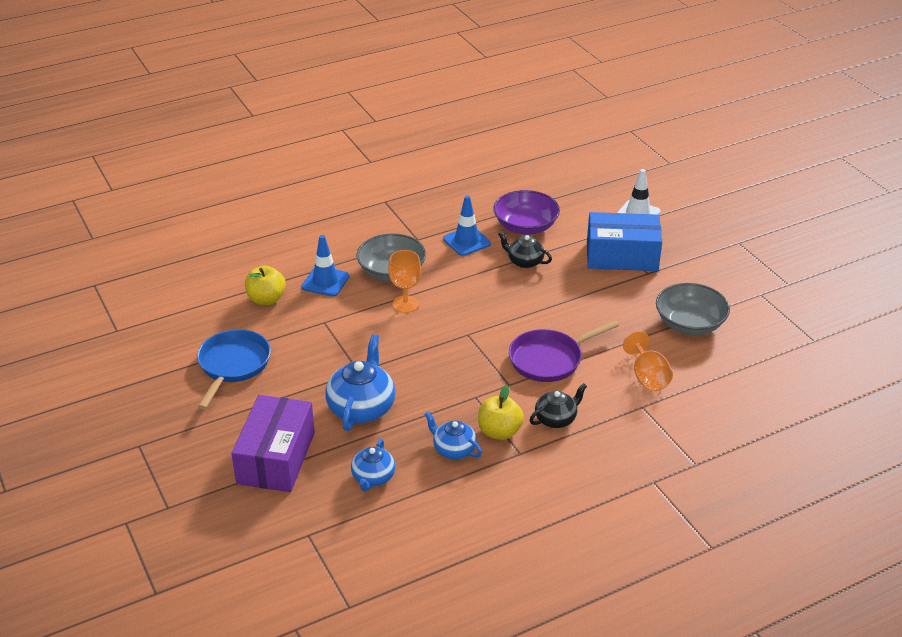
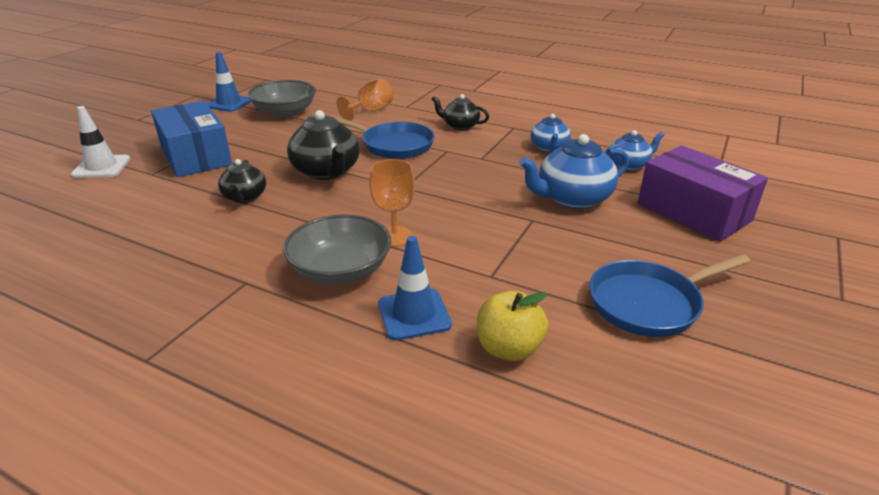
camera: 125 degrees left, 5 degrees down
(276, 458) = (693, 212): purple box -> purple box turned 75 degrees clockwise
(466, 241) = (225, 244): blue traffic cone -> blue traffic cone (229, 103)
(499, 432) = (504, 139): yellow apple -> none
(525, 226) = (164, 218): purple bowl -> none
(531, 307) = (327, 171): none -> black teapot
(549, 359) = (393, 145): purple pan -> blue pan

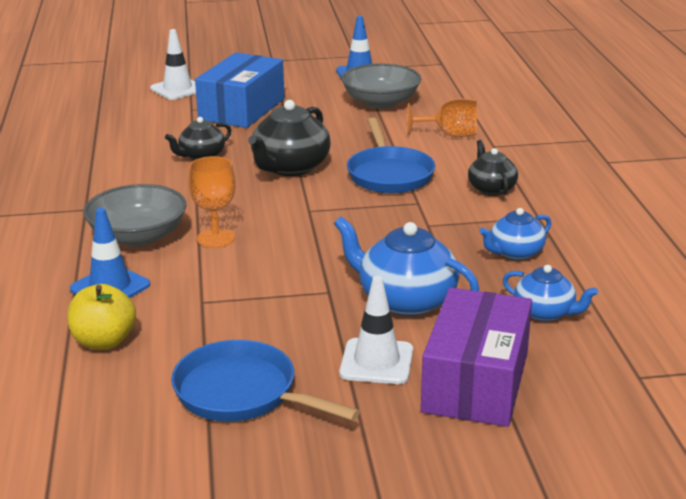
camera: 55 degrees right, 5 degrees down
(644, 235) = (376, 362): none -> white traffic cone

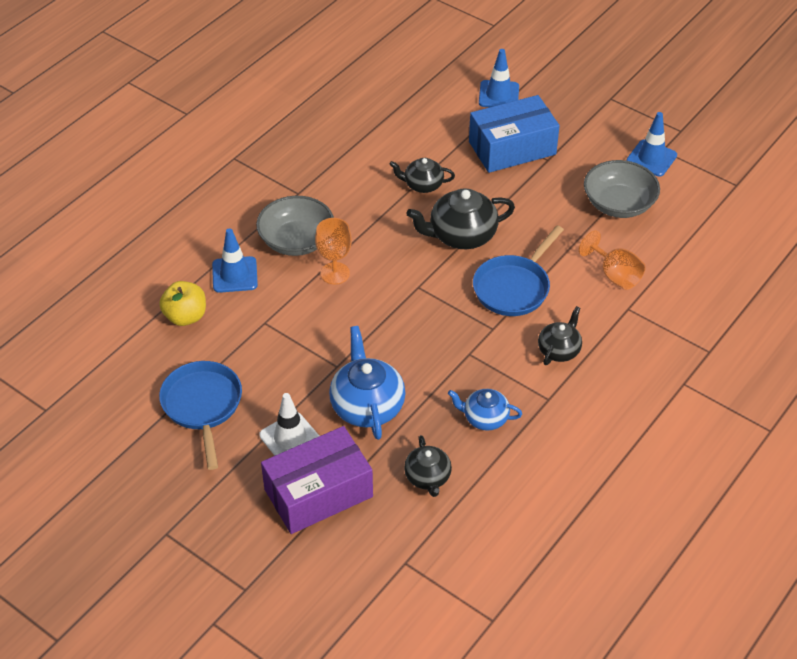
camera: 45 degrees right, 20 degrees up
(177, 89) = (499, 95): white traffic cone -> blue traffic cone
(545, 312) = (427, 477): blue teapot -> black teapot

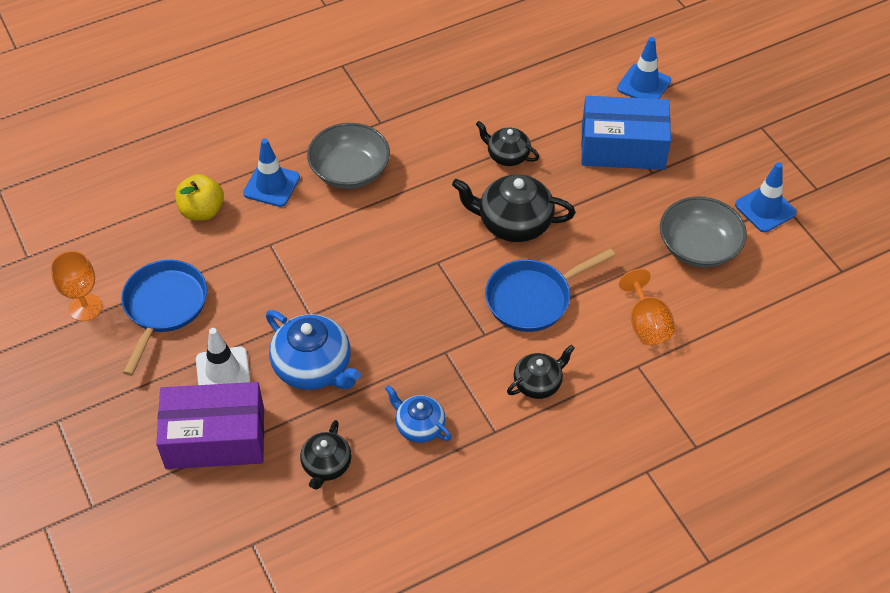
camera: 25 degrees right, 5 degrees up
(335, 273) = (366, 218): orange goblet -> orange goblet (85, 307)
(367, 406) = (314, 367): blue teapot -> blue teapot turned 120 degrees clockwise

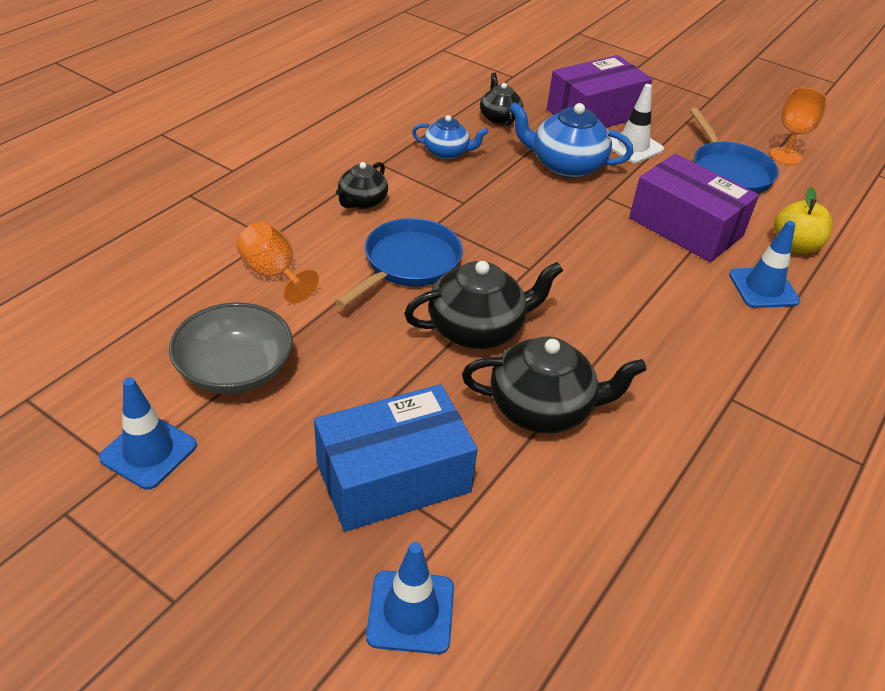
camera: 150 degrees right, 10 degrees down
(272, 259) = (685, 227): none -> purple box
(350, 171) = (703, 328): grey bowl -> none
(507, 156) = (542, 408): black teapot -> black teapot, size x1.66

